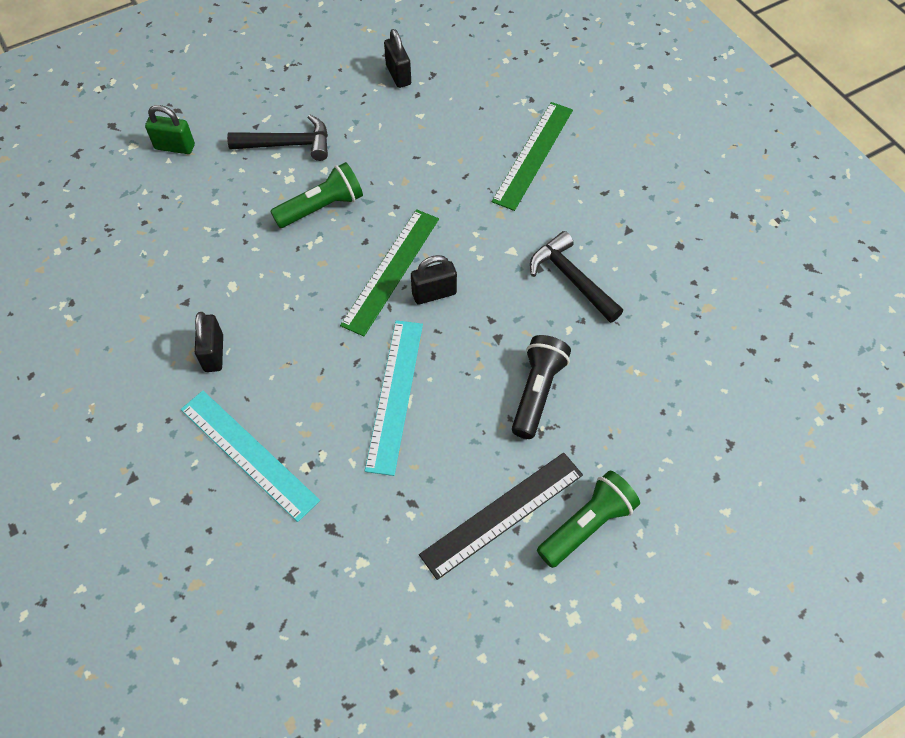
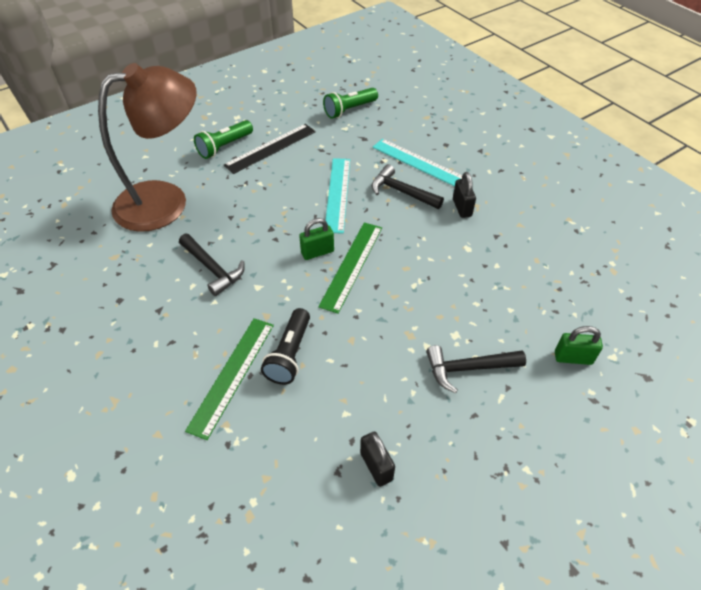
camera: 175 degrees right, 10 degrees down
(295, 391) = (401, 192): none -> black hammer
(322, 207) = (418, 310): green flashlight -> green flashlight (349, 110)
(434, 293) = (317, 252): black padlock -> green padlock
(537, 392) = (246, 201): black flashlight -> black flashlight (289, 354)
(661, 401) = (166, 201): none -> brown lamp

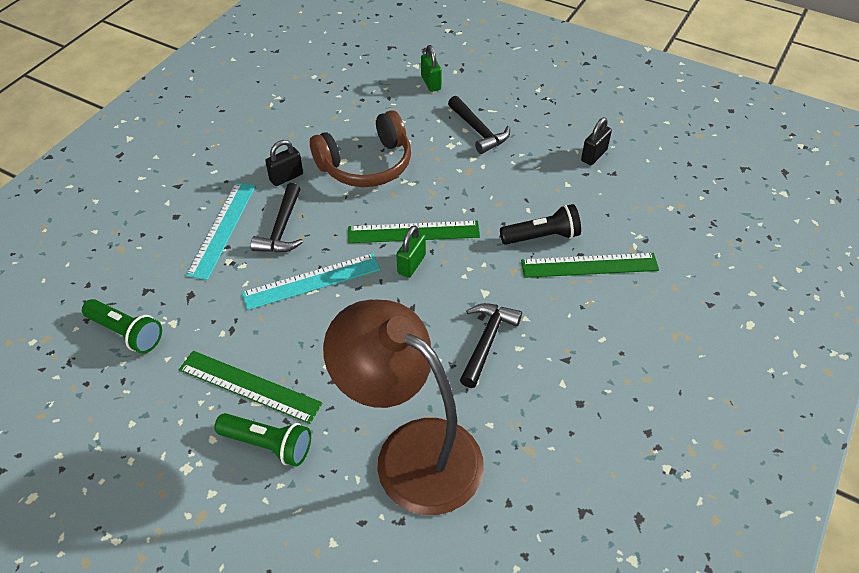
camera: 115 degrees left, 0 degrees up
(271, 148) = (249, 386): black ruler -> green ruler
(317, 252) = (411, 264): green padlock -> green padlock turned 75 degrees clockwise
(454, 261) = (366, 165): none -> brown headphones

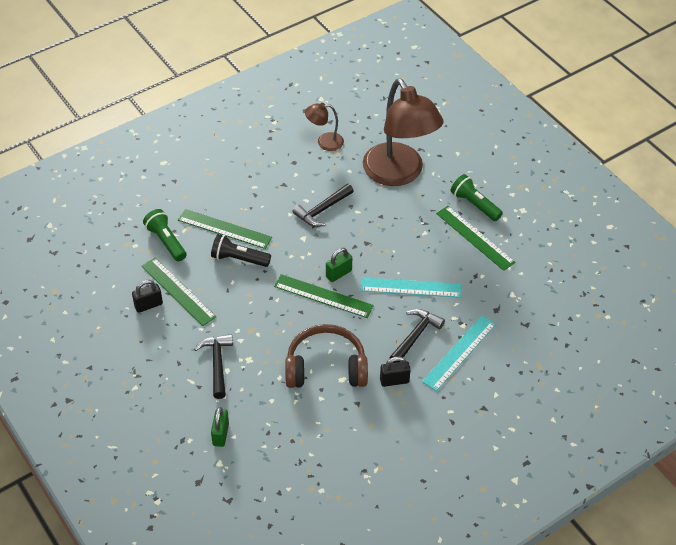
camera: 155 degrees left, 0 degrees up
(126, 333) = (544, 298): green flashlight -> green flashlight (166, 241)
(561, 462) = (324, 142): none -> brown lamp
(577, 179) = (178, 291): none -> green ruler

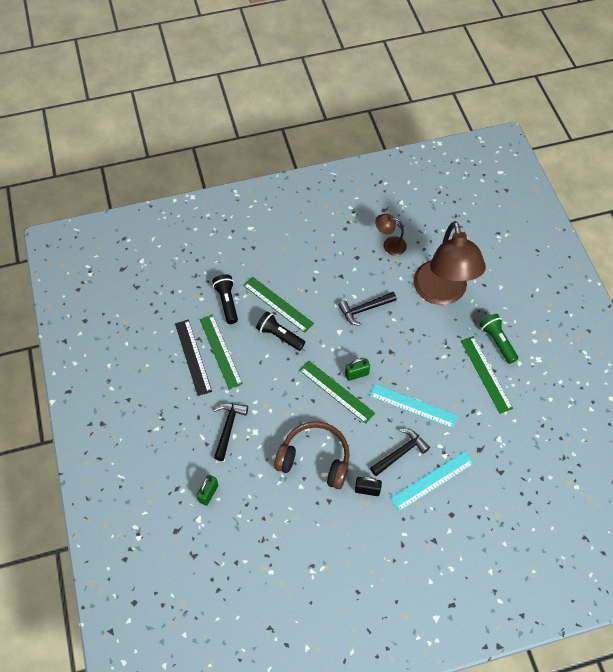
camera: 20 degrees right, 10 degrees up
(148, 305) = (193, 357): black padlock -> black ruler
(166, 241) = (227, 302): green flashlight -> black flashlight

